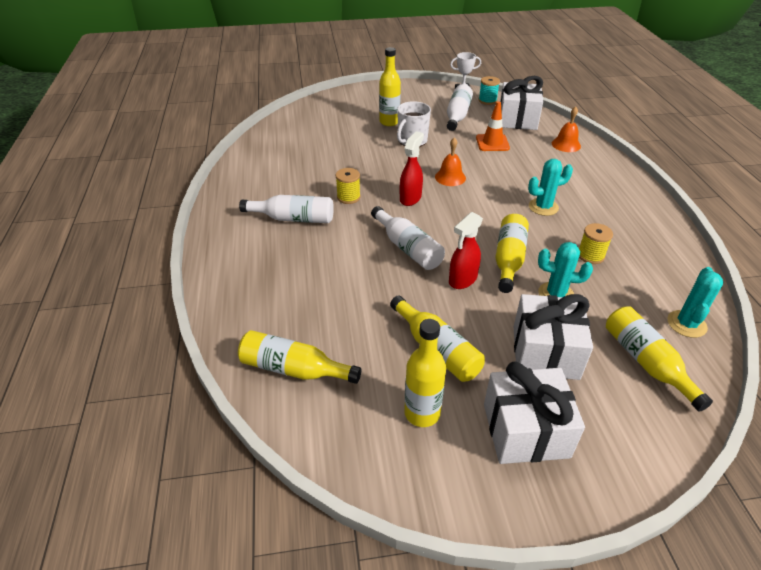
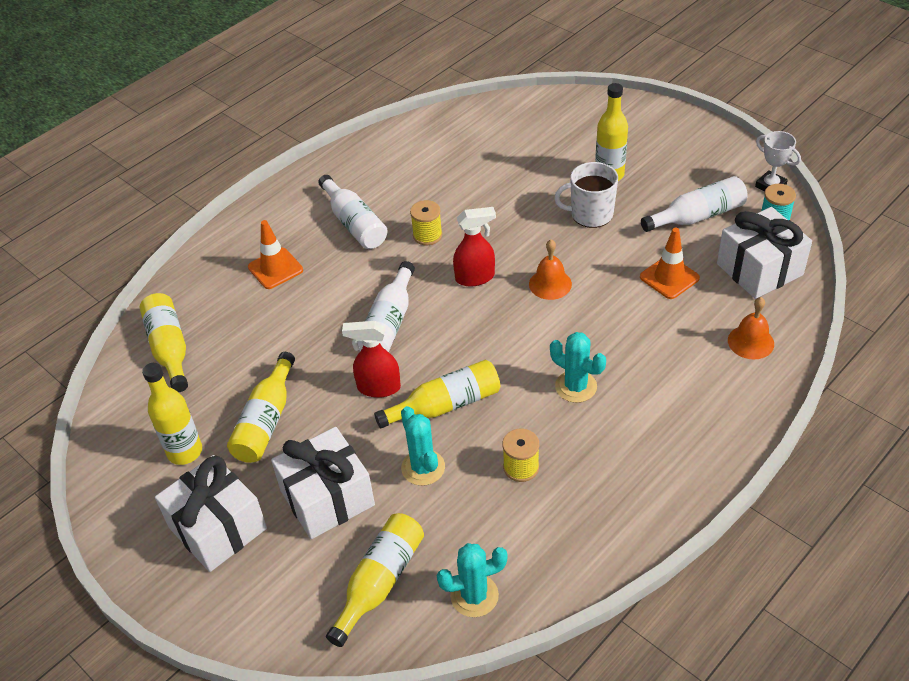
camera: 55 degrees right, 5 degrees up
(285, 272) = (275, 269): none -> orange traffic cone

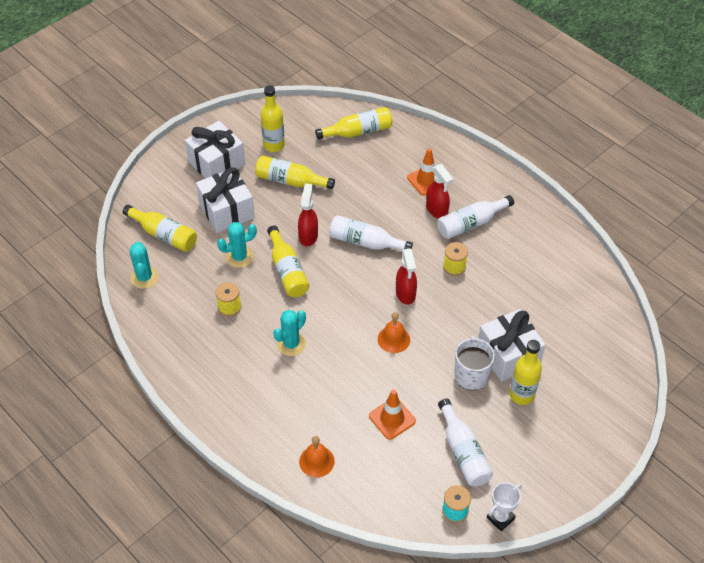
camera: 90 degrees right, 5 degrees up
(330, 256) = (437, 210): none -> red spray bottle
(759, 269) = (394, 485): white gift -> white gift (508, 355)

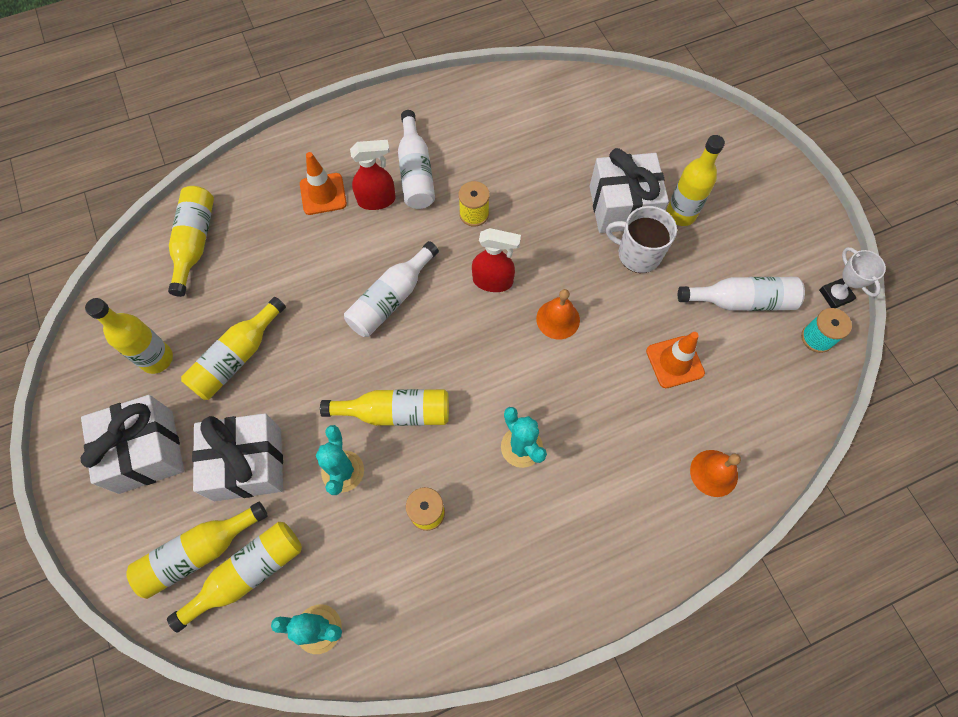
camera: 70 degrees left, 15 degrees up
(168, 209) = (199, 552): none -> yellow bottle
(308, 236) = (347, 366): red spray bottle -> none

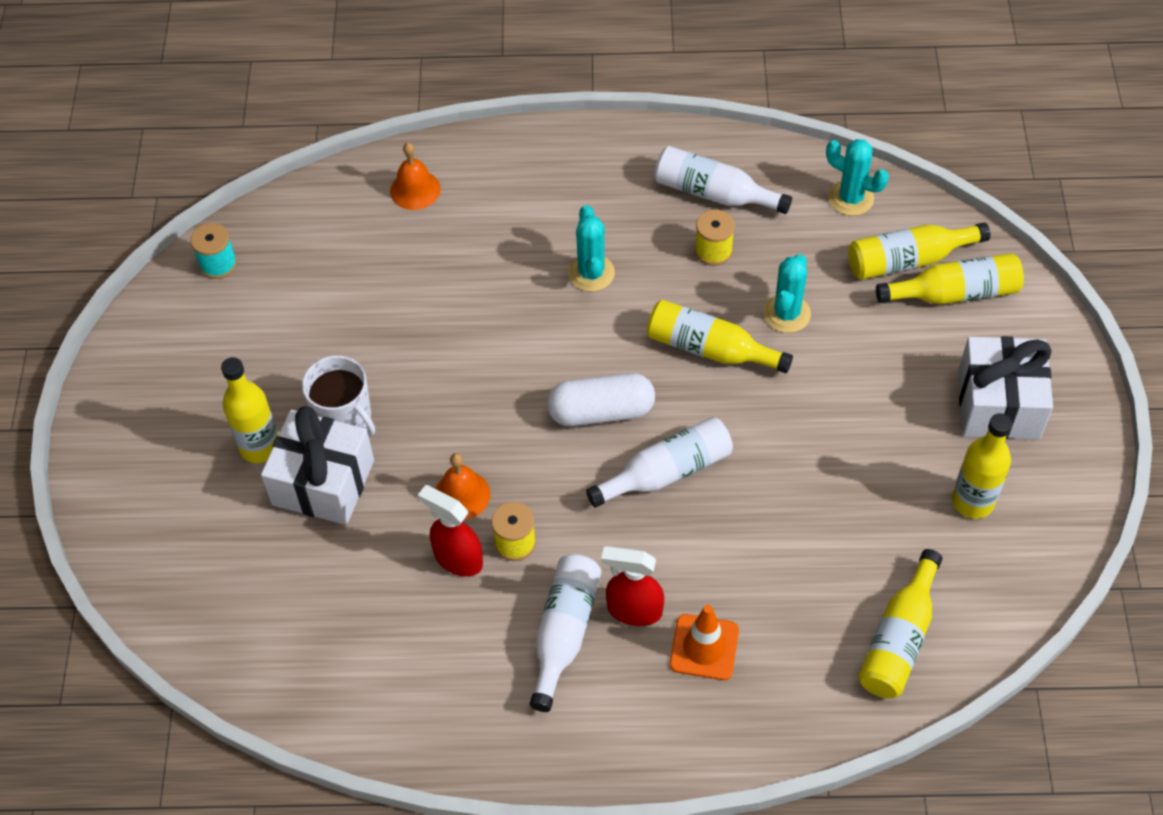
camera: 155 degrees left, 10 degrees down
(237, 357) = (874, 469): yellow bottle -> none
(248, 464) = (887, 354): white gift -> none
(458, 327) = (601, 411): none -> white capsule
(493, 281) = (534, 449): red spray bottle -> red spray bottle (457, 558)
(558, 319) = (482, 380): orange bell -> orange bell (462, 495)
(674, 362) = (383, 294): orange traffic cone -> none
(741, 301) = (267, 326): white bottle -> white bottle (714, 193)
(835, 295) = (161, 296): white trophy -> none

